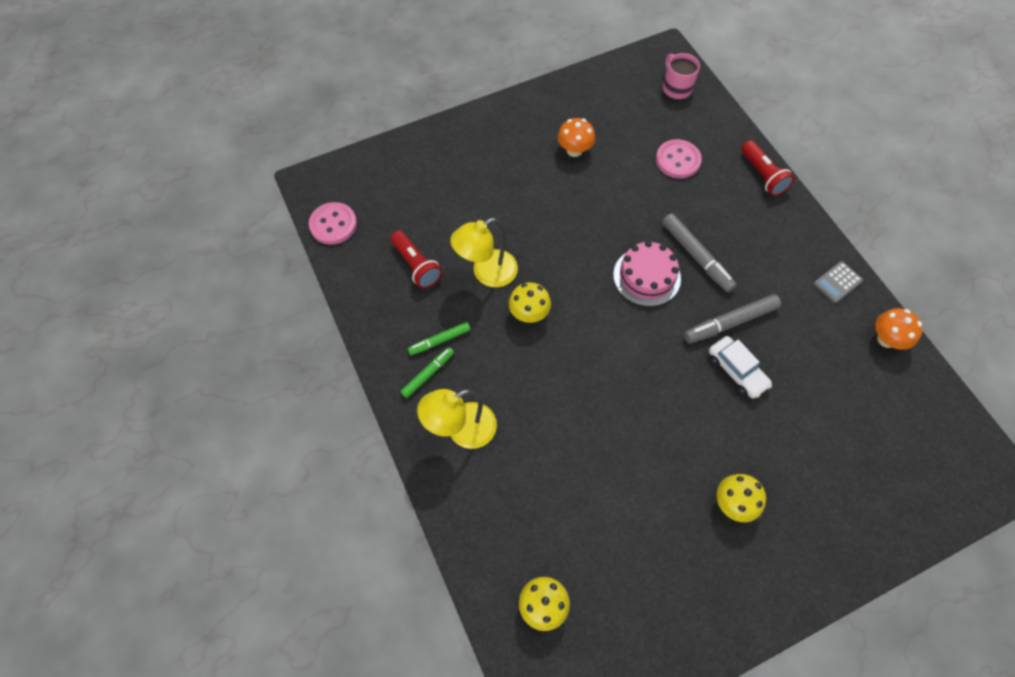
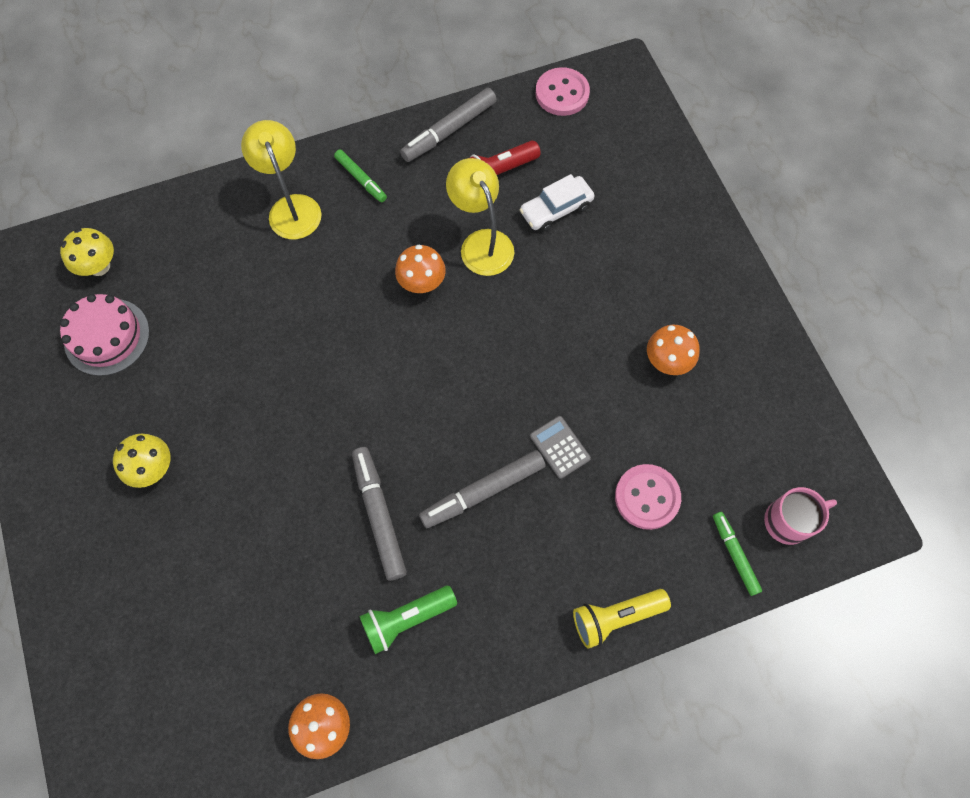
camera: 95 degrees right, 5 degrees up
(373, 307) = (449, 131): none -> grey marker
(439, 341) = (399, 191): green marker -> green marker (734, 554)
(529, 313) = (422, 283): yellow mushroom -> orange mushroom
(646, 276) = (458, 423): pink cake -> pink cake (107, 337)
(736, 371) = (311, 508): white car -> white car (556, 209)
(762, 175) = (616, 617): red flashlight -> yellow flashlight
(800, 296) = (406, 619): none -> green flashlight
(837, 282) = (422, 680): grey calculator -> grey calculator (559, 447)

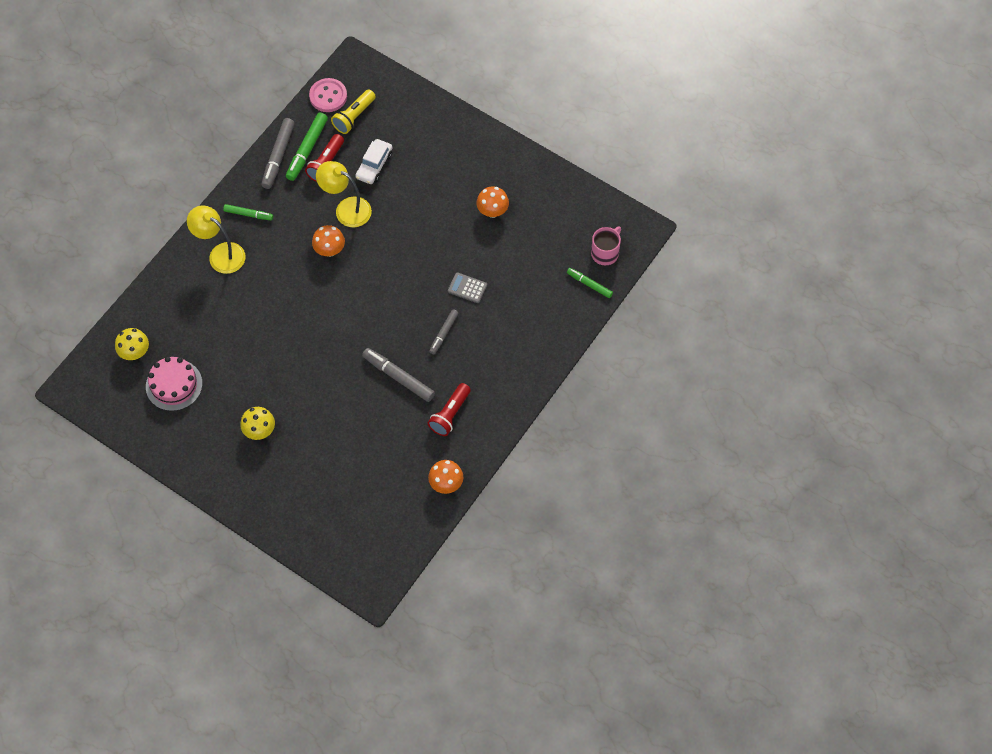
camera: 35 degrees left, 5 degrees down
(406, 619) = (450, 414): green flashlight -> red flashlight
(483, 492) = (443, 333): grey marker -> grey marker, size x0.62
(489, 142) = (307, 150): none -> green marker
(616, 617) = (551, 349): yellow flashlight -> yellow flashlight (354, 117)
(647, 497) = (528, 285): pink button -> none

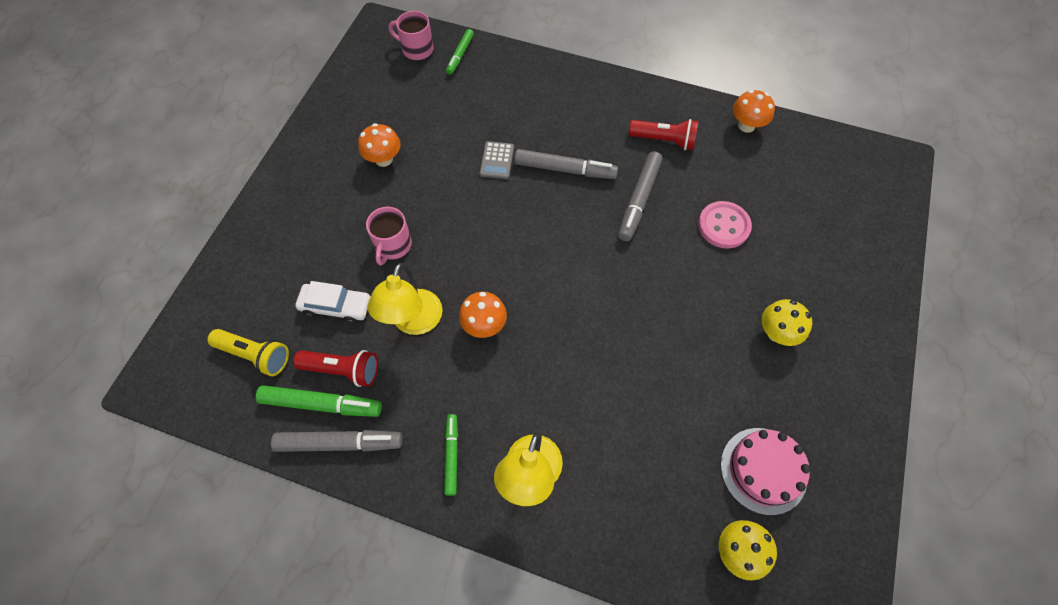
camera: 105 degrees left, 0 degrees up
(328, 96) = (219, 402): pink button -> pink button (723, 226)
(412, 206) = (393, 245): none -> pink mug
(443, 333) = (565, 169): grey marker -> grey marker, size x1.61

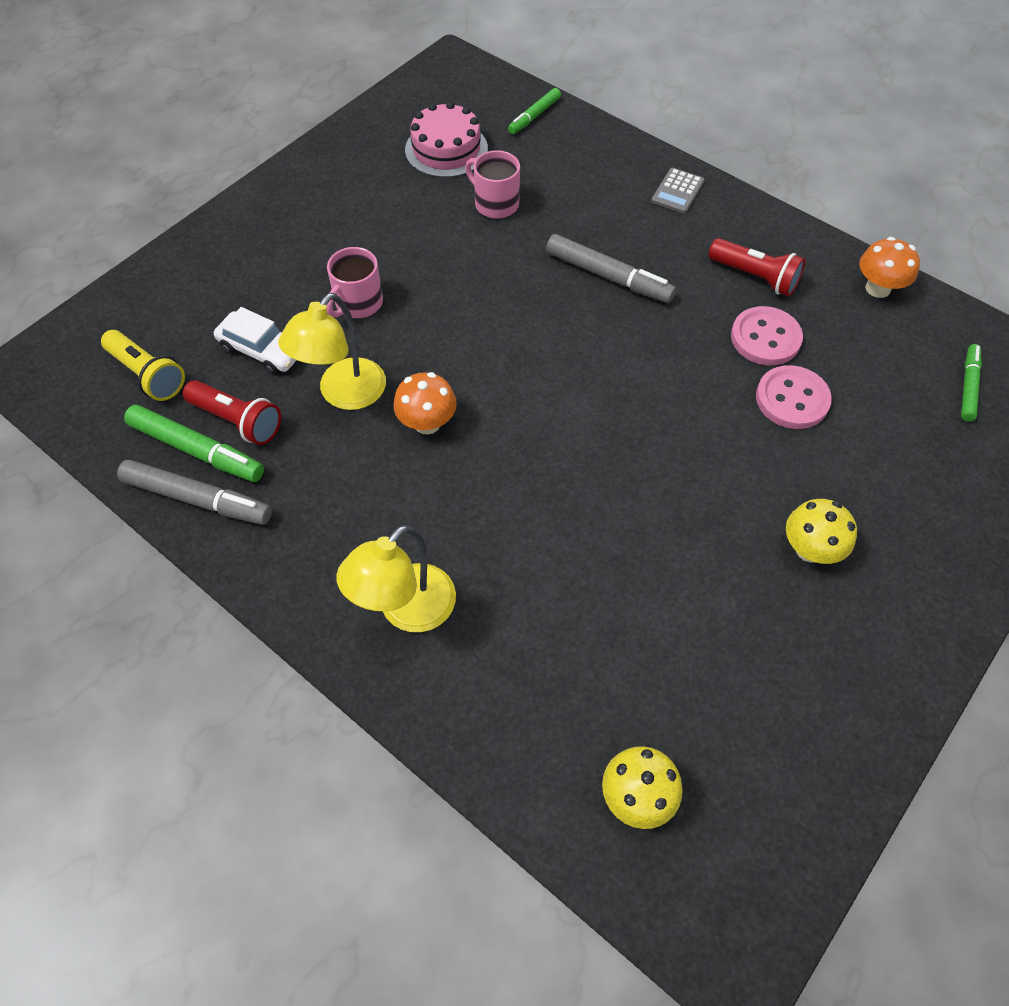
camera: 20 degrees right, 5 degrees down
(384, 159) = (390, 207): orange mushroom -> none
(416, 49) = (484, 97): pink mug -> pink mug (495, 203)
(451, 455) = (321, 556): green marker -> green marker (968, 386)
(497, 160) = (527, 244): grey calculator -> grey calculator (677, 191)
(639, 200) = (690, 337): grey marker -> none
(689, 185) = (765, 338): none -> pink button
(763, 470) = (716, 710): pink cake -> pink cake (446, 149)

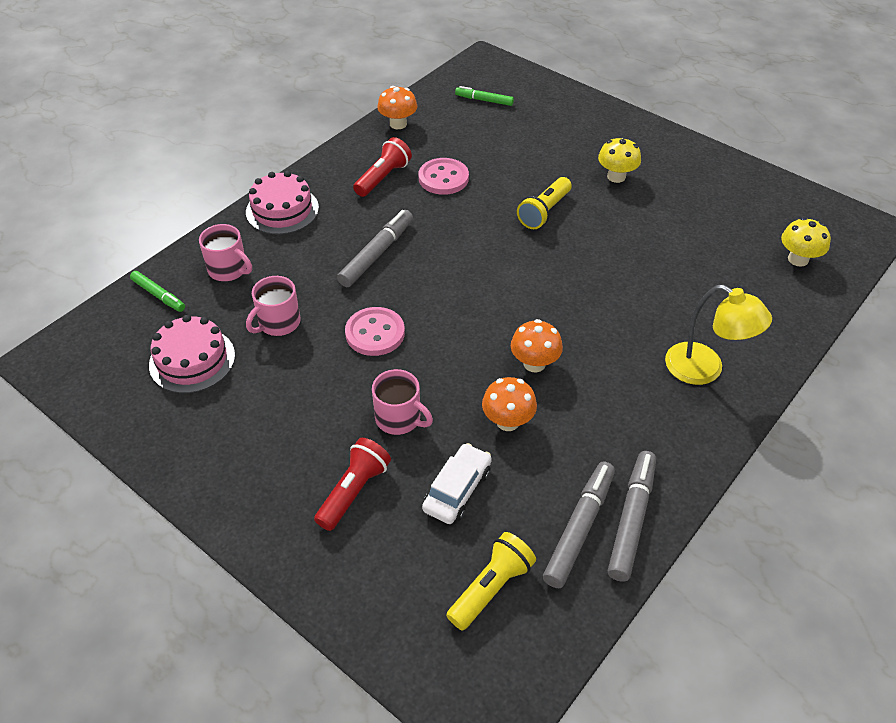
camera: 90 degrees left, 10 degrees down
(197, 450) = (579, 528): green marker -> grey marker
(237, 421) = (543, 499): red flashlight -> red flashlight (354, 491)
(344, 394) = (508, 421): yellow lamp -> orange mushroom
(574, 160) = (229, 270): none -> pink mug
(677, 191) = (282, 210): grey calculator -> pink cake
(710, 449) = (544, 212): none -> yellow flashlight
(792, 399) = (498, 172): pink button -> pink button (375, 333)

